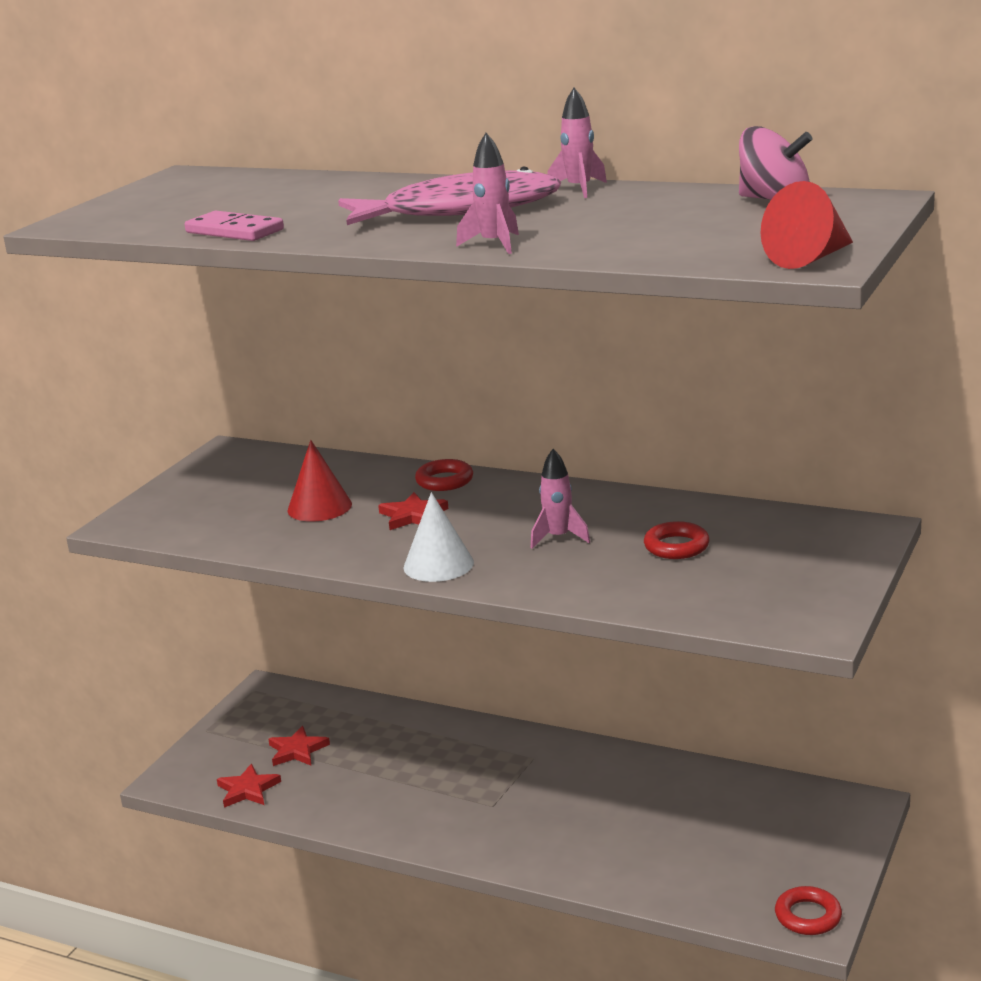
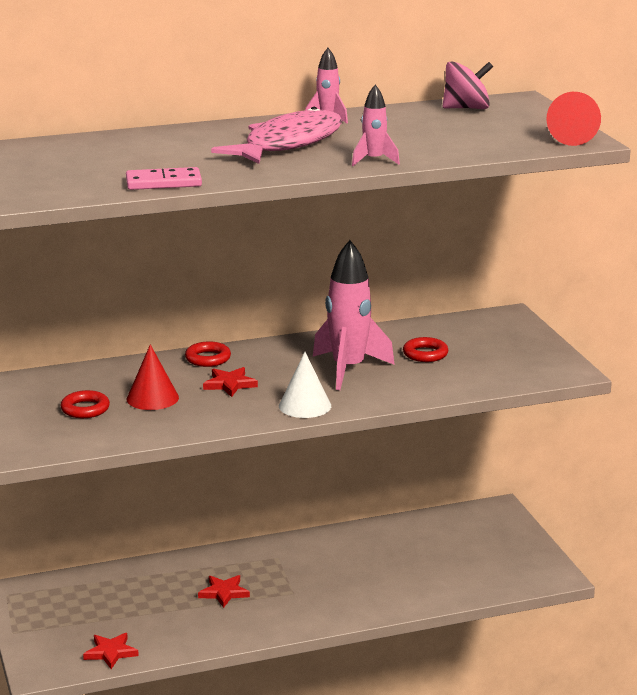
camera: 45 degrees left, 0 degrees up
(297, 750) = (107, 616): red star -> red star (224, 593)
(558, 538) = (348, 369): pink rocket -> pink rocket, size x1.95
(808, 916) = (547, 572): red ring -> red ring (85, 409)

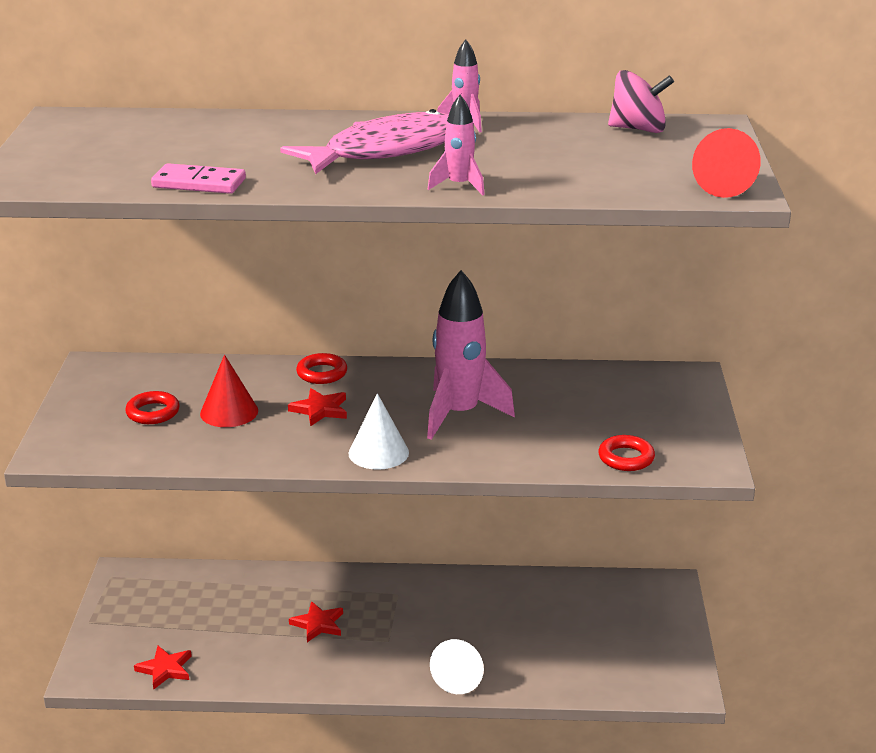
camera: 20 degrees right, 5 degrees up
(371, 606) = (460, 677): none -> white cone
(425, 354) = (559, 410): red ring -> red ring (626, 458)

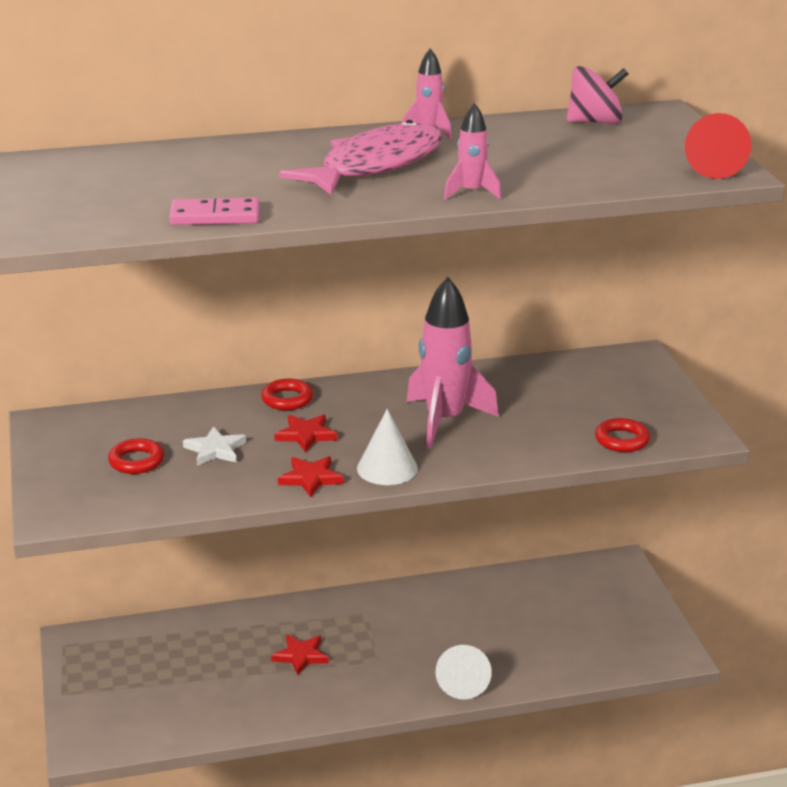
camera: 15 degrees left, 0 degrees up
(165, 669) = (165, 727): red star -> red star (311, 478)
(229, 412) = (215, 450): red cone -> white star

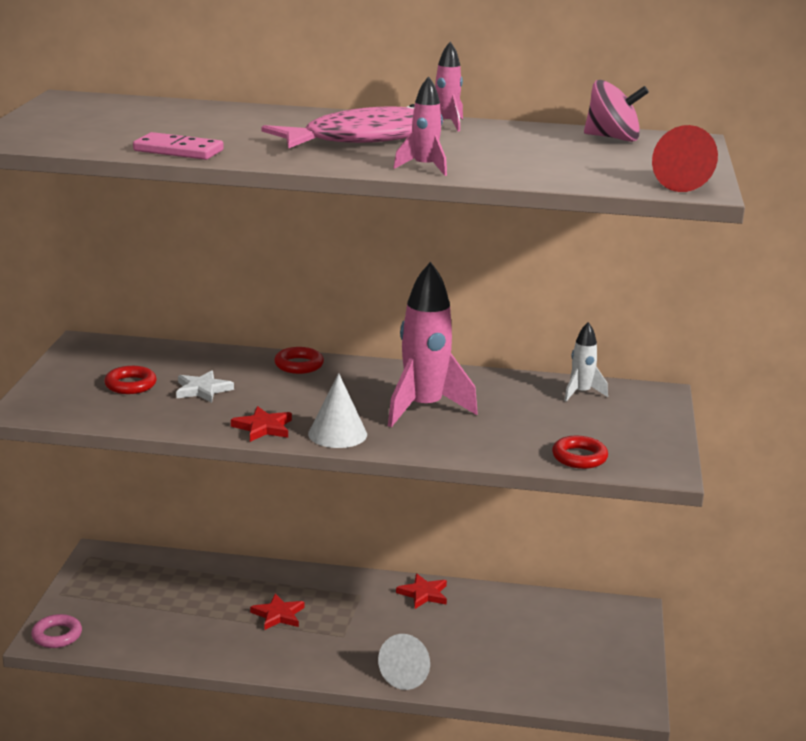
camera: 20 degrees right, 5 degrees down
(91, 740) = (57, 635): none -> pink ring
(306, 435) = (290, 394): red star -> red star (423, 594)
(572, 371) = (581, 393): none -> white rocket

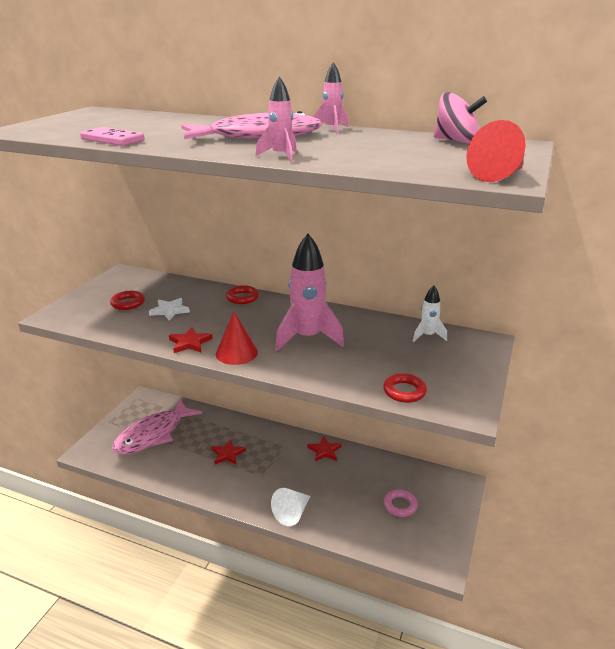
camera: 15 degrees right, 5 degrees up
(57, 635) = (92, 451): pink ring -> pink ring (400, 505)
(145, 603) = (153, 434): none -> pink fish
(337, 434) = (236, 353): white cone -> red cone

